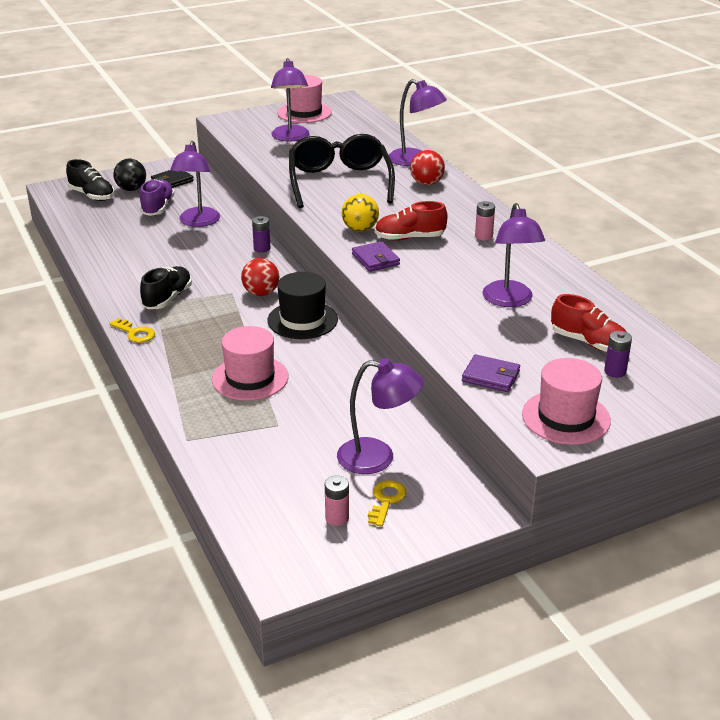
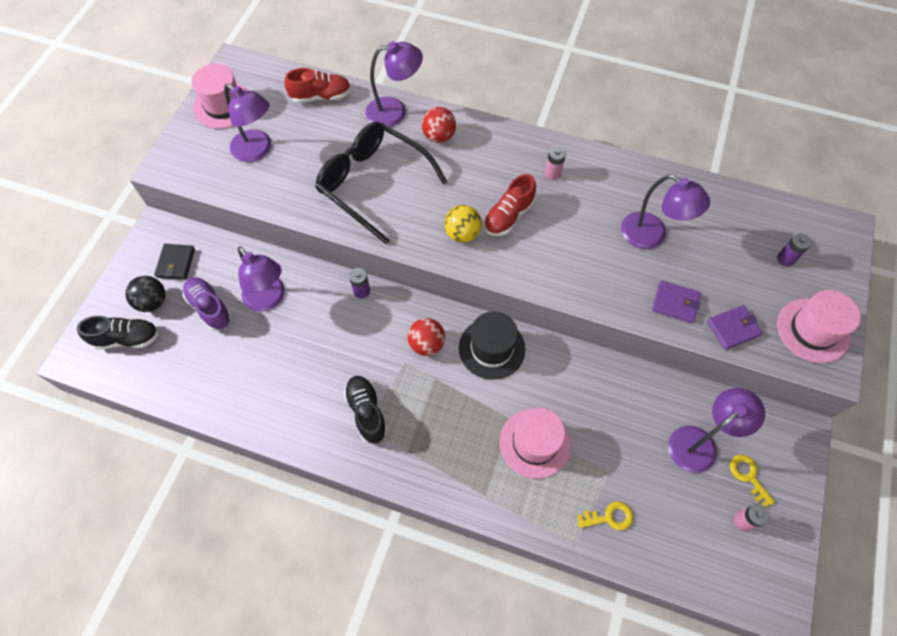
camera: 45 degrees left, 30 degrees up
(135, 333) = (395, 473): yellow key -> yellow key (609, 517)
(375, 259) = (517, 262): purple wallet -> purple wallet (675, 303)
(589, 343) = (742, 241): red shoe -> red shoe (321, 96)

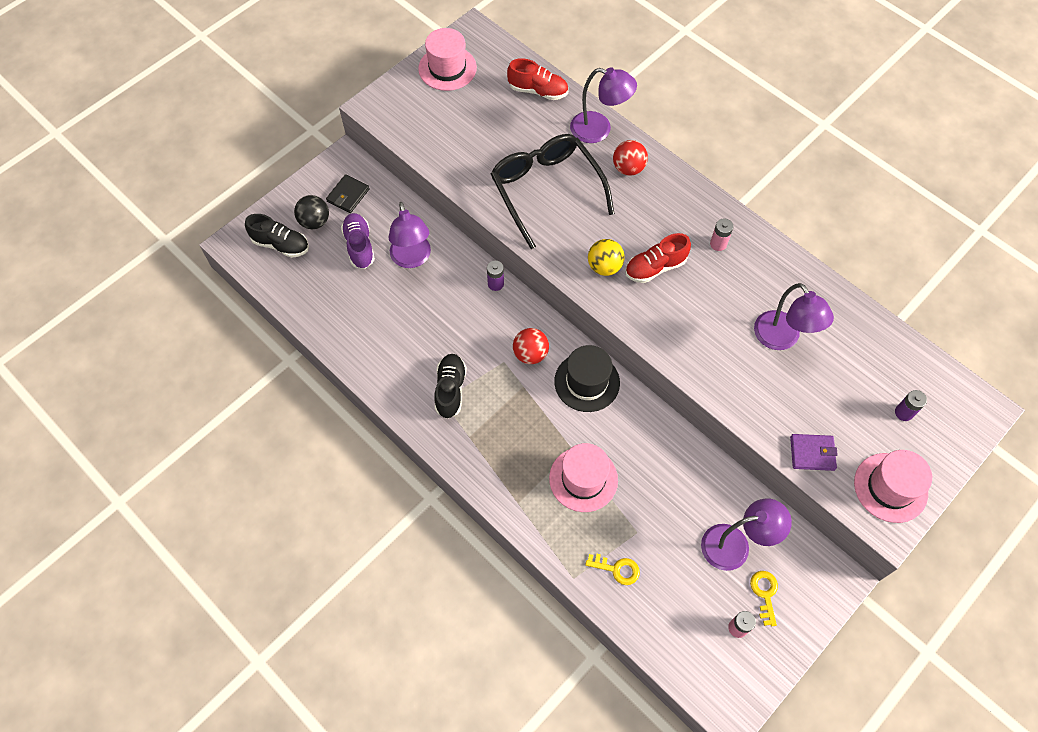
camera: 25 degrees right, 0 degrees up
(257, 151) = (458, 121): purple lamp -> none
(675, 303) = (769, 408): purple wallet -> none

